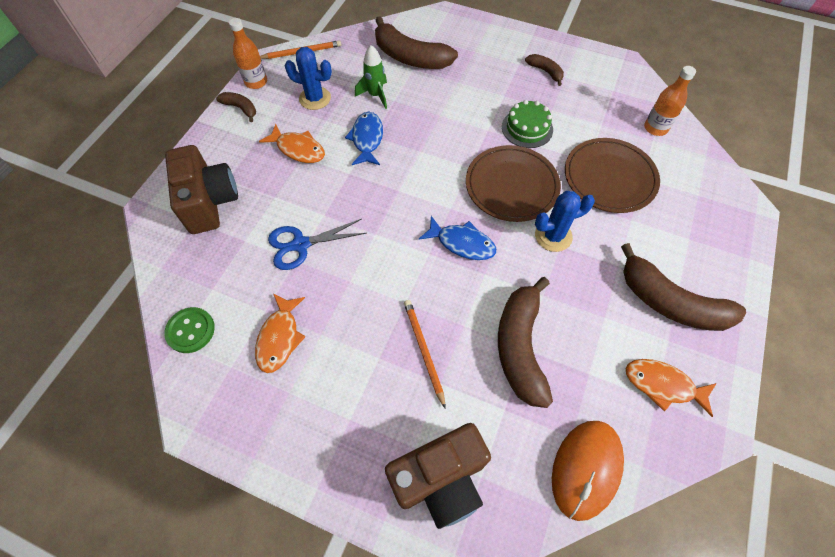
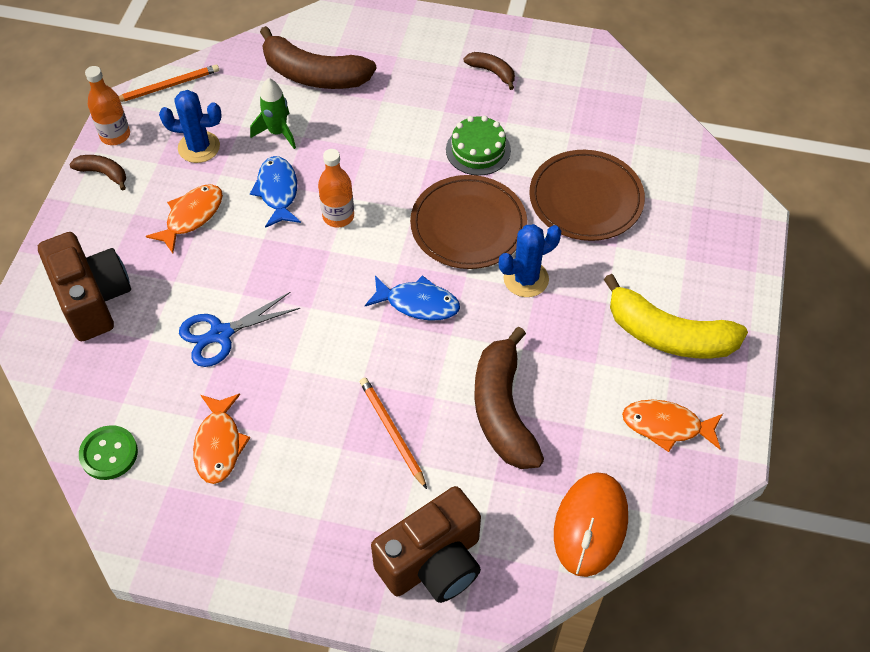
camera: 10 degrees left, 5 degrees down
(298, 149) = (191, 217): orange fish -> orange fish turned 75 degrees counterclockwise
(655, 128) = (636, 128): orange bottle -> orange bottle (338, 216)
(670, 302) = (668, 335): brown banana -> yellow banana

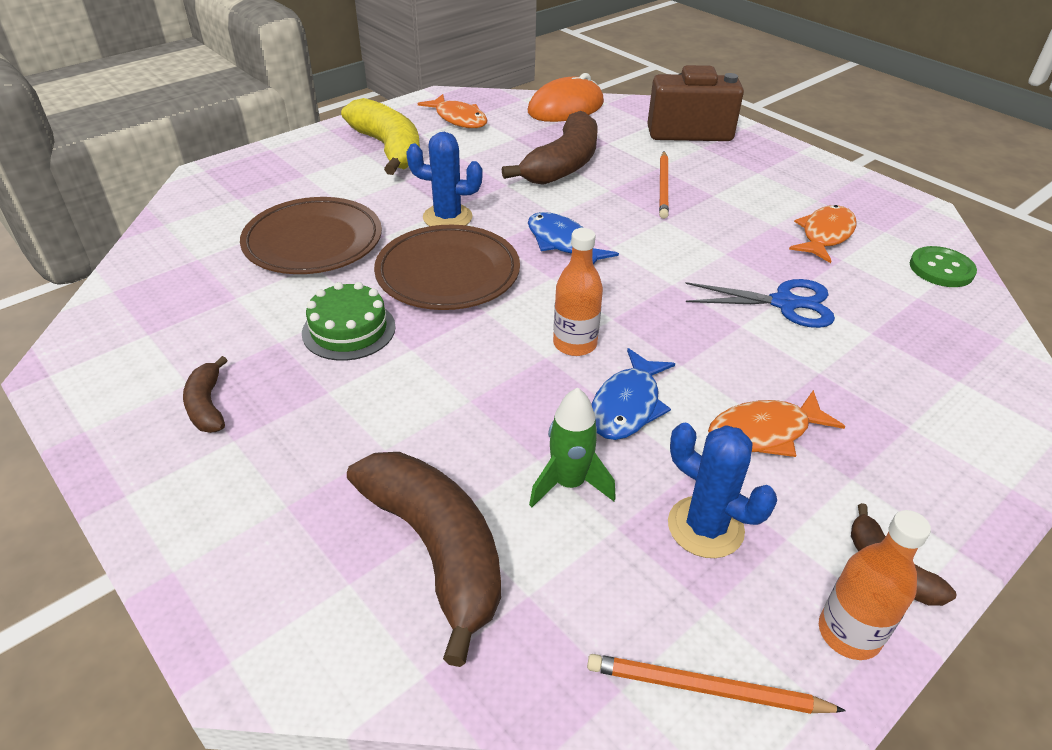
camera: 145 degrees left, 15 degrees down
(93, 300) = (938, 399): brown camera -> none

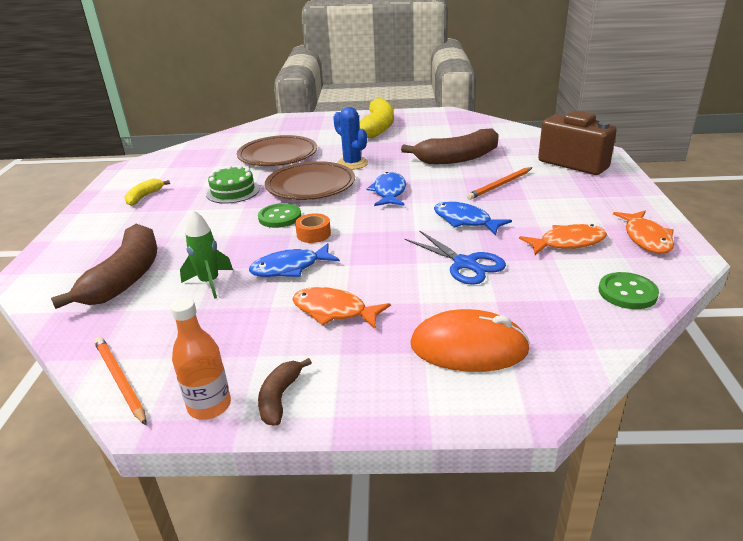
camera: 45 degrees right, 10 degrees down
(207, 405) = (144, 197): brown banana -> yellow banana
(458, 119) = (437, 124): orange fish -> orange fish (646, 238)
(490, 340) = (280, 217): none -> green button
(566, 107) = (512, 132): orange mouse -> orange mouse (469, 347)
(575, 344) = (313, 234): orange bottle -> orange tape
(702, 249) = (465, 221): none -> blue fish
(705, 527) = (231, 329): blue cactus -> none

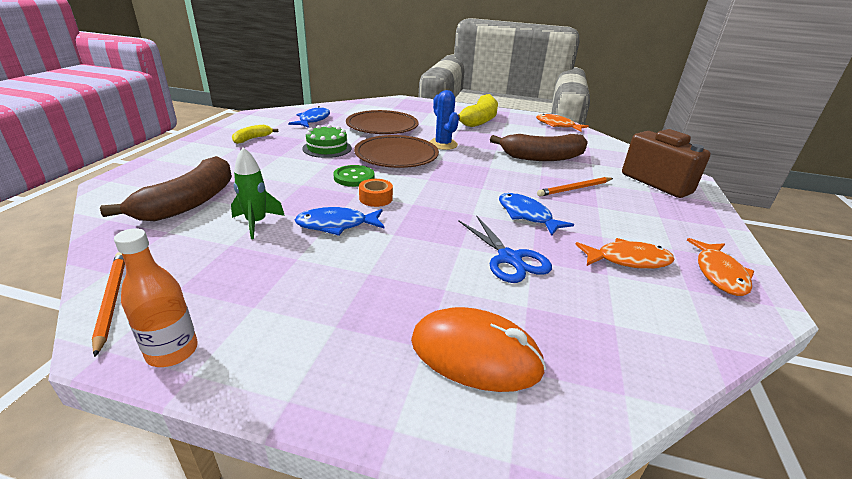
camera: 10 degrees right, 0 degrees up
(279, 398) = (246, 361): brown banana -> none
(334, 311) = (354, 278): orange fish -> orange fish (557, 125)
(389, 192) = (464, 175): blue fish -> blue fish (313, 120)
(627, 292) = (683, 332): green button -> none

